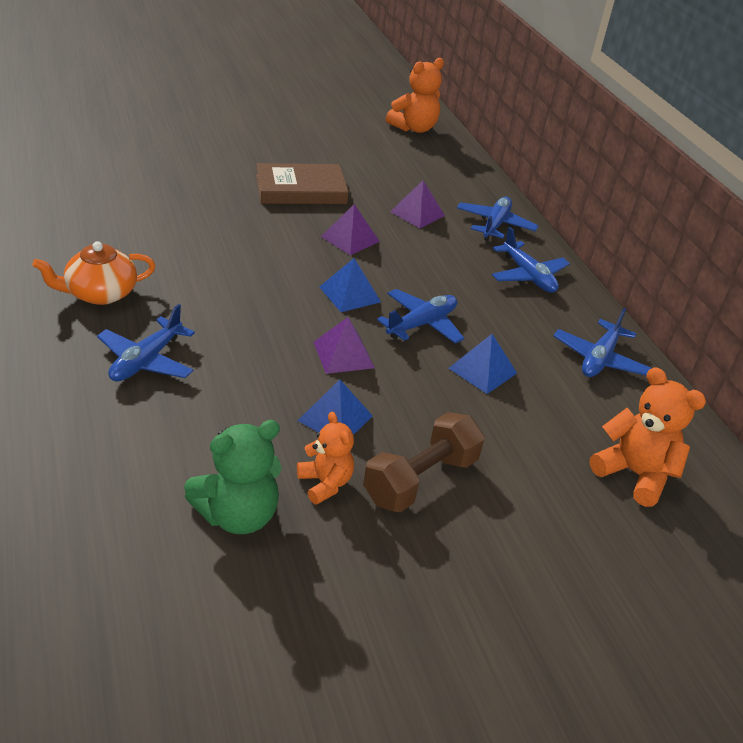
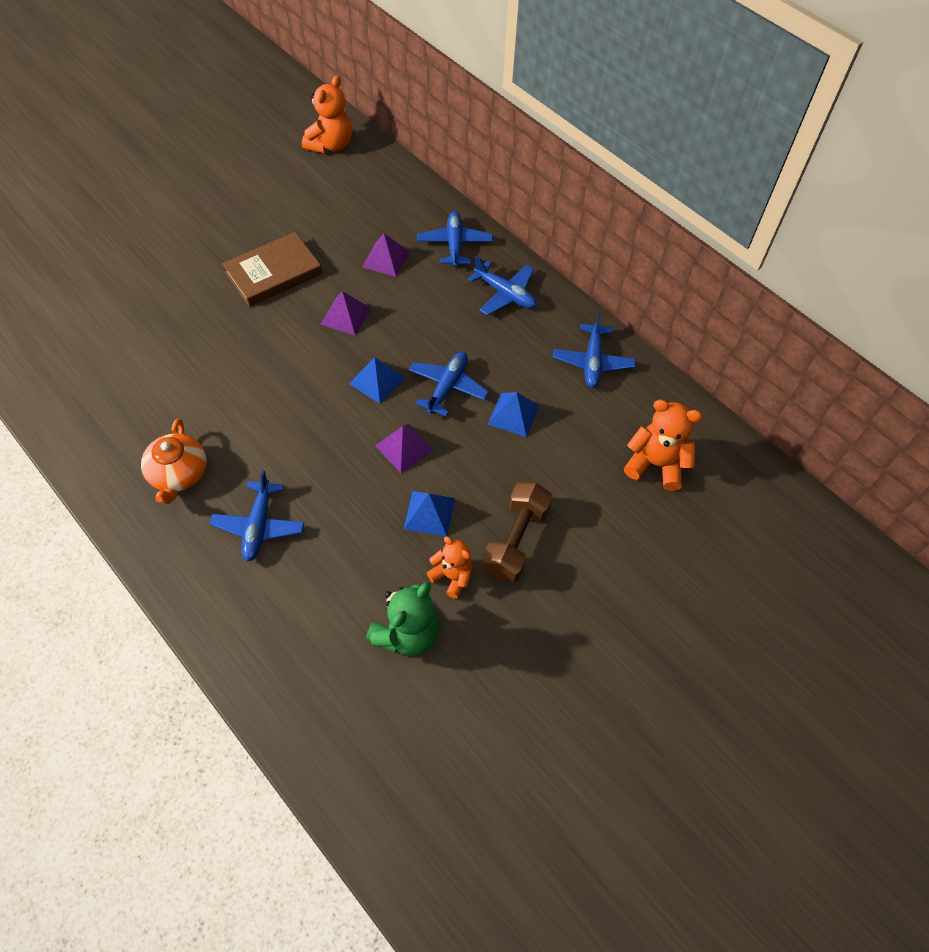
camera: 20 degrees left, 20 degrees up
(100, 293) = (179, 474): orange teapot -> orange teapot turned 45 degrees counterclockwise

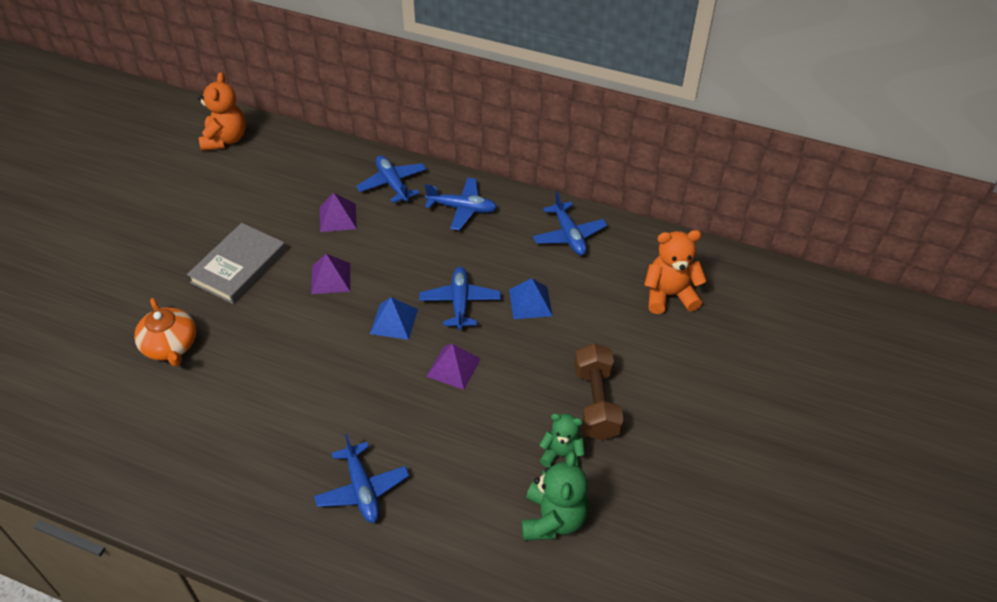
camera: 25 degrees left, 10 degrees down
(179, 474) = (255, 477): orange teapot -> orange teapot (170, 346)
(273, 273) = (239, 267): brown book -> grey book
(429, 513) = (509, 412): blue pyramid -> none
(452, 576) = (562, 455): orange teddy bear -> green teddy bear

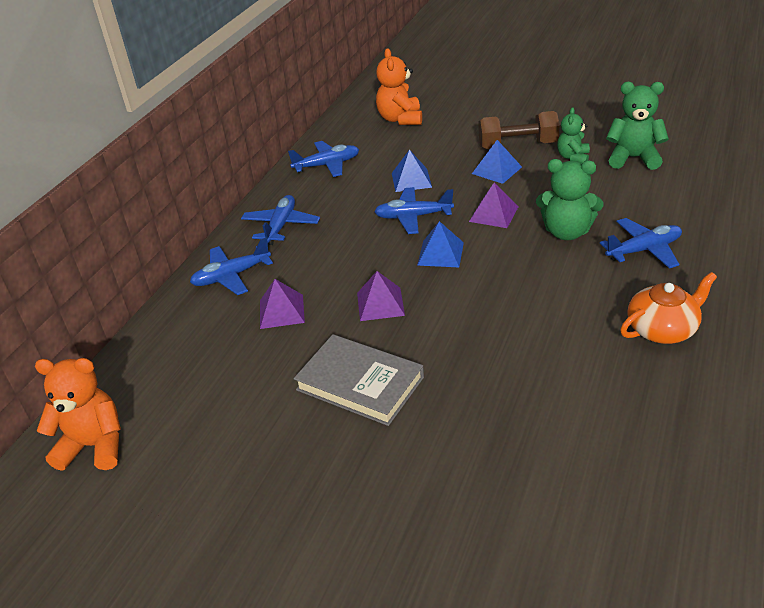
camera: 85 degrees left, 10 degrees down
(170, 346) = (497, 422): orange teapot -> orange teapot (662, 329)
(408, 426) = (566, 232): none -> green teddy bear
(541, 377) = (496, 170): none -> blue pyramid

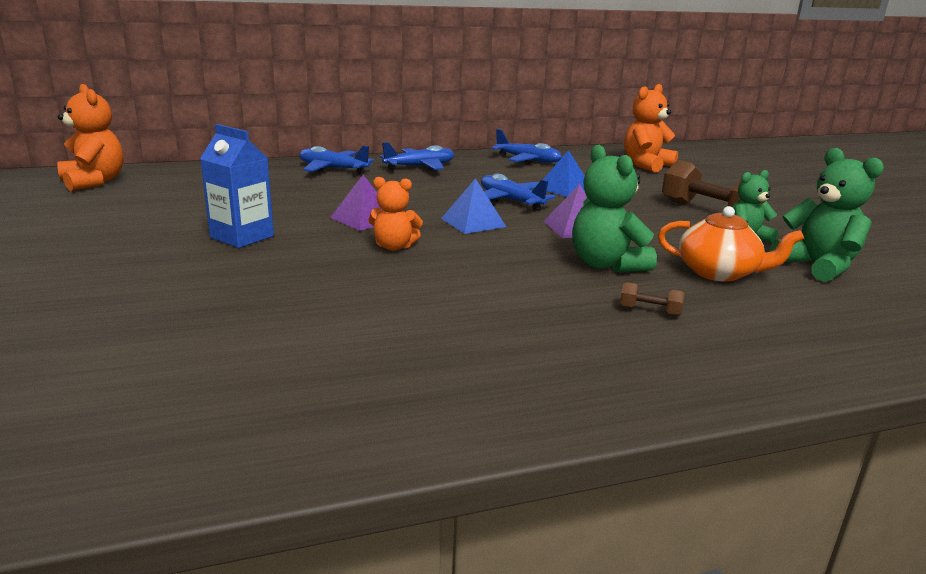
camera: 45 degrees right, 15 degrees down
(281, 311) = (309, 192): purple pyramid -> none
(360, 383) = (242, 237): grey book -> blue carton
(454, 310) = (394, 247): none -> orange teddy bear
(496, 170) = (649, 213): blue pyramid -> none
(644, 250) = (649, 311): blue plane -> brown dumbbell
(662, 329) = (511, 356): orange teapot -> orange teapot (718, 272)

